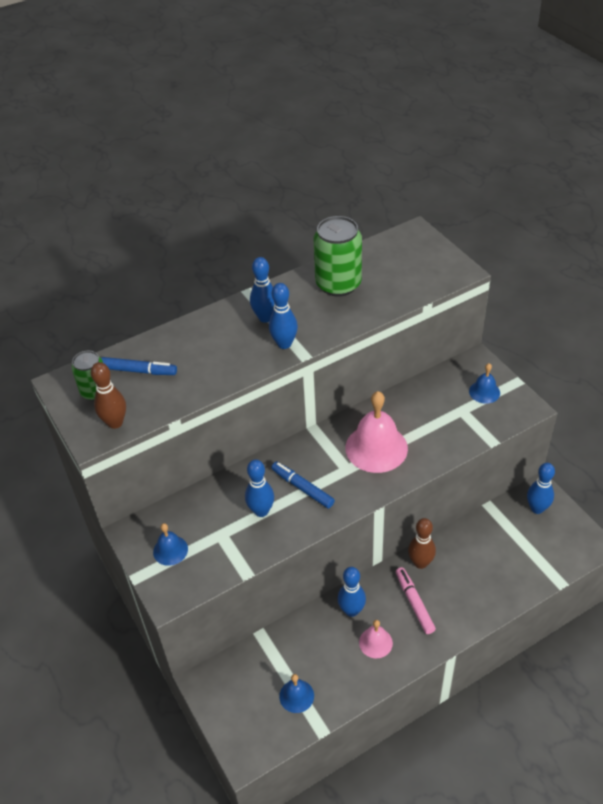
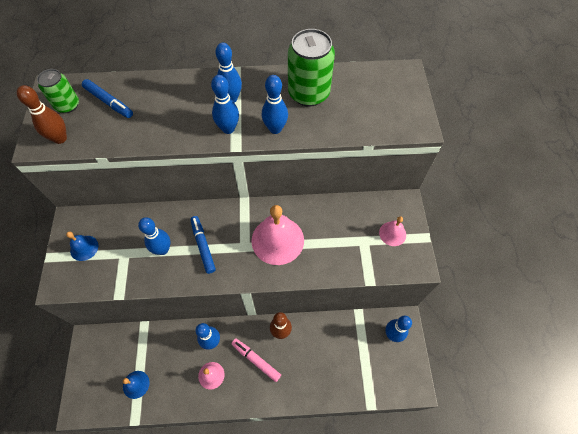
camera: 25 degrees right, 15 degrees up
(330, 325) = (275, 129): none -> blue bowling pin
(414, 603) = (256, 360): pink marker -> pink marker turned 60 degrees counterclockwise
(484, 392) = (392, 233): blue bell -> pink bell

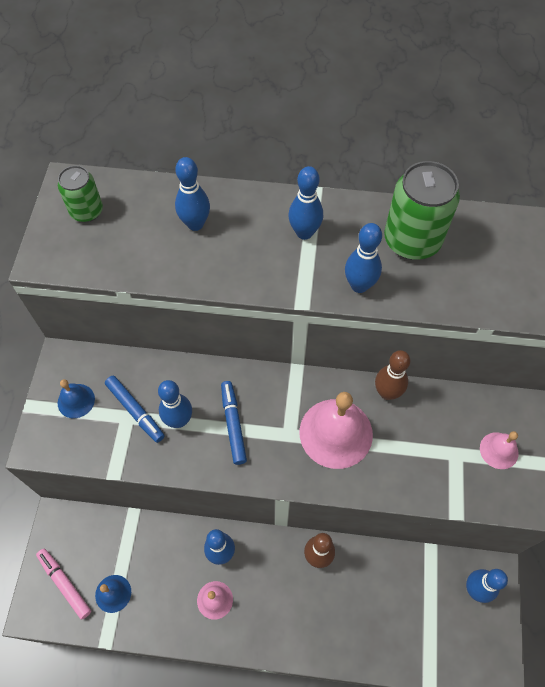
camera: 10 degrees right, 0 degrees up
(60, 138) = (73, 257): brown bowling pin -> brown bowling pin (387, 393)
(109, 102) = (140, 214): blue marker -> blue marker (135, 410)
(228, 129) = (295, 276): blue bowling pin -> blue bowling pin (195, 224)
(256, 360) = (278, 591): pink marker -> pink marker (65, 584)

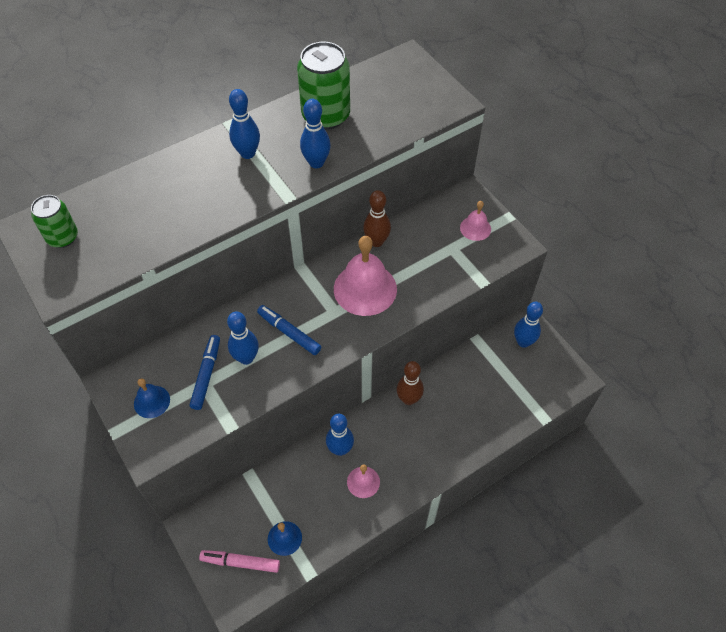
camera: 40 degrees left, 5 degrees down
(135, 410) = (206, 375): blue marker -> blue marker turned 90 degrees counterclockwise
(195, 224) = (161, 195): blue bowling pin -> none

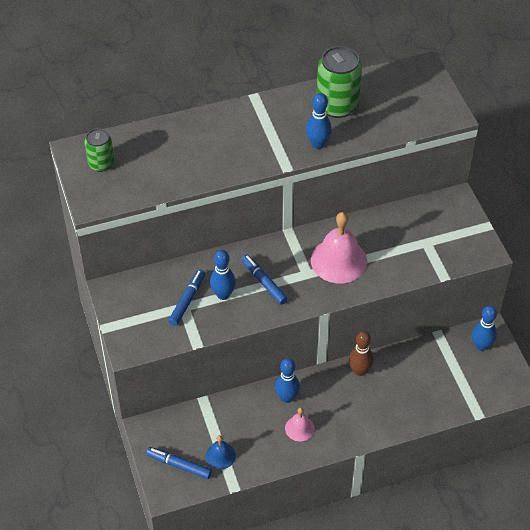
camera: 15 degrees right, 5 degrees down
(152, 401) = (138, 311): blue bell -> none
(241, 562) = (179, 465): pink marker -> blue marker
(248, 153) = (263, 125): blue bowling pin -> none
(376, 241) = (360, 223): brown bowling pin -> none
(475, 228) = (453, 229): pink bell -> none

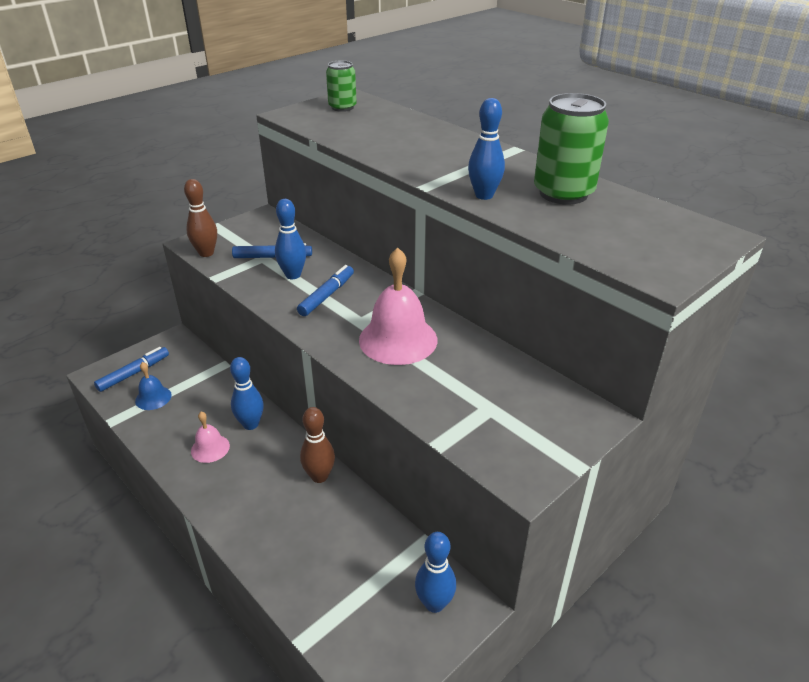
camera: 65 degrees right, 15 degrees down
(153, 343) = (206, 253): none -> brown bowling pin
(179, 465) = (133, 373): blue marker -> blue marker turned 45 degrees clockwise

